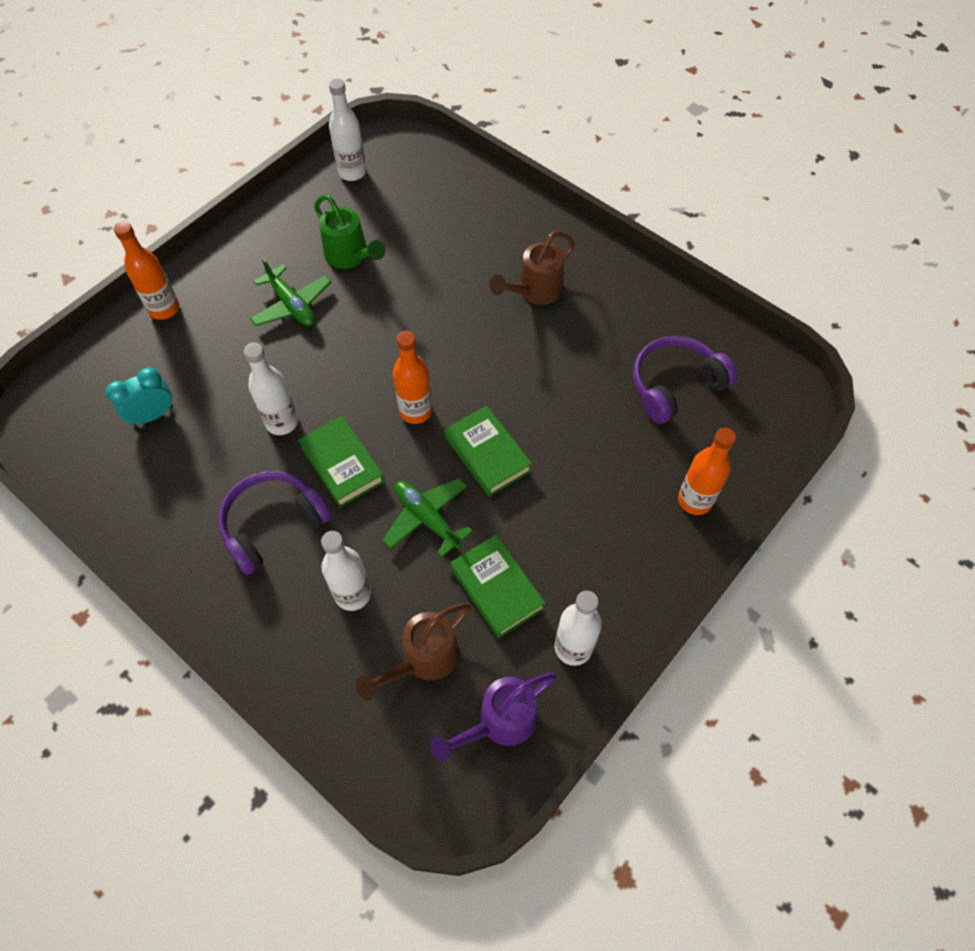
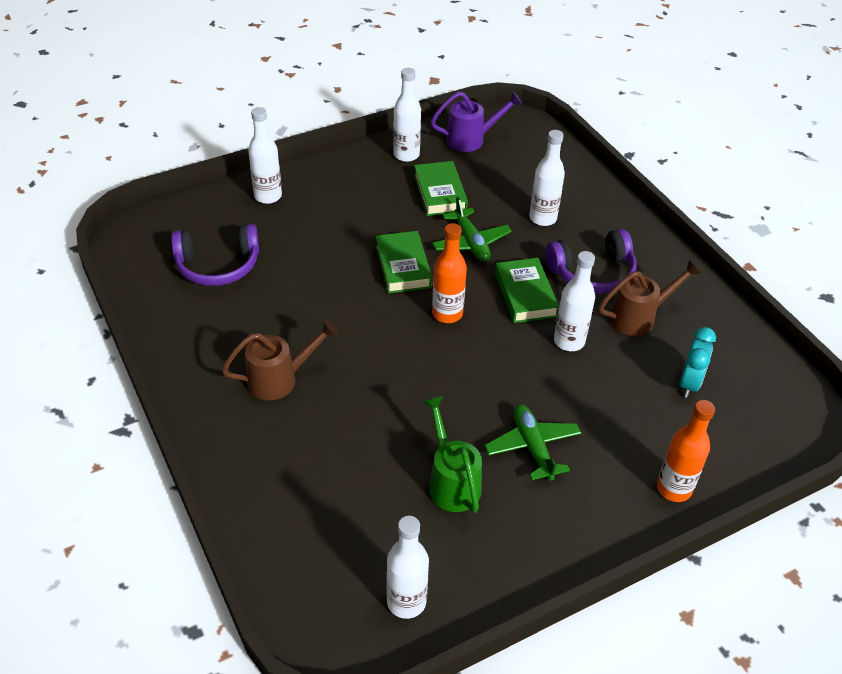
camera: 160 degrees left, 15 degrees down
(153, 415) = (689, 383): turquoise clock -> turquoise clock turned 60 degrees counterclockwise
(423, 659) = (506, 176): brown watering can -> brown watering can (638, 317)
(695, 500) = (268, 196): orange bottle -> white bottle

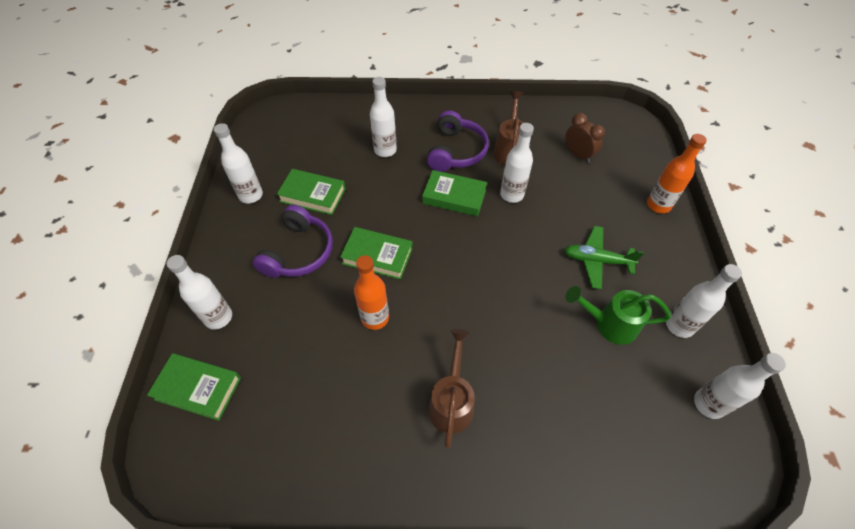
camera: 60 degrees left, 10 degrees up
(199, 216) = (198, 388): none -> green book
(218, 265) = (279, 398): purple headphones -> purple headphones (298, 252)
(447, 314) = (445, 251): orange bottle -> orange bottle (375, 318)
(471, 139) = (268, 148): purple watering can -> none
(471, 242) = (380, 202): green plane -> none
(495, 551) = (679, 325): none -> white bottle
(689, 383) = (578, 155): turquoise clock -> brown clock

